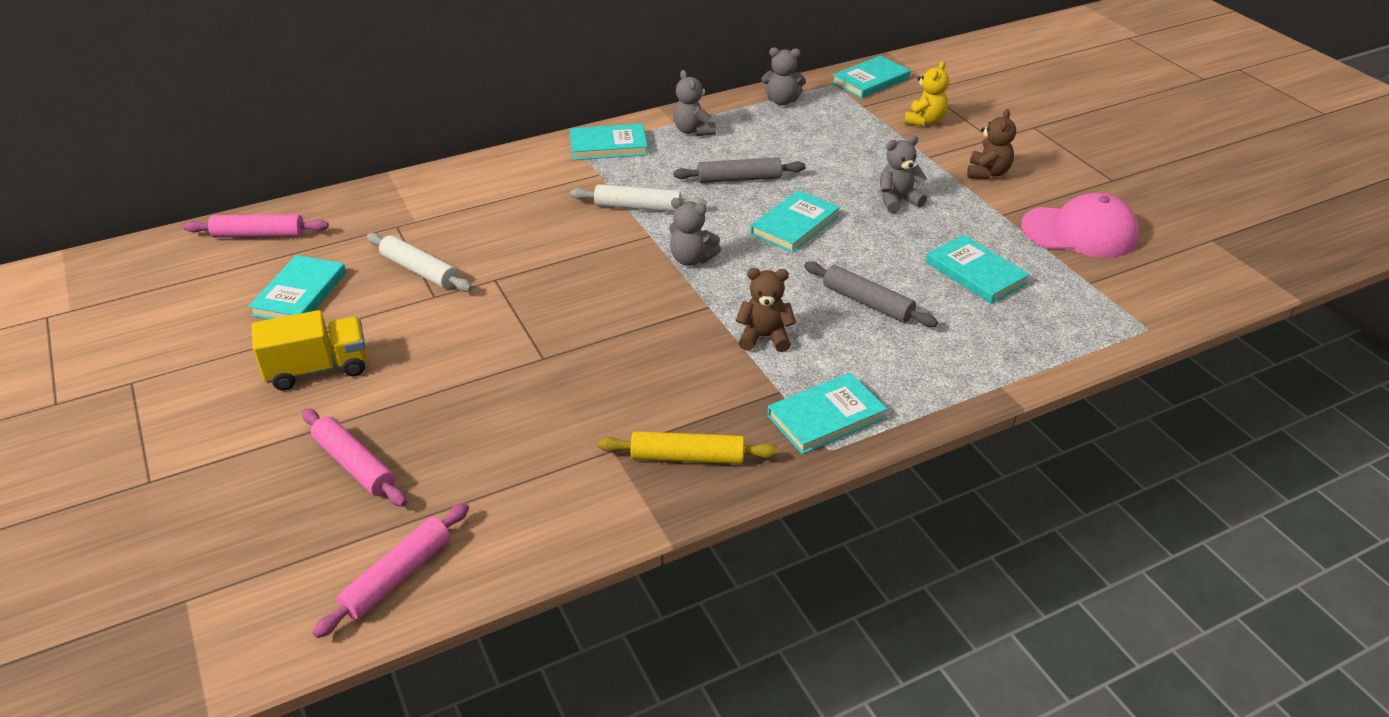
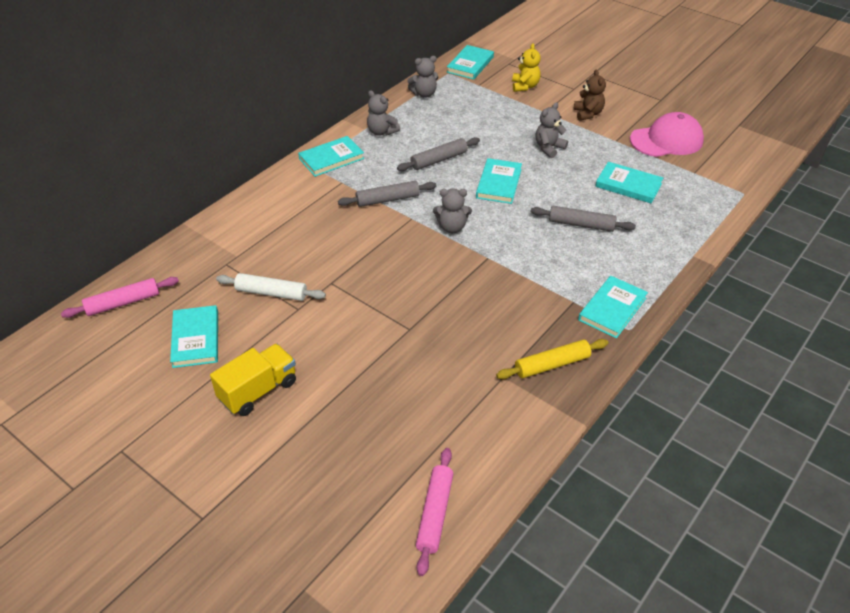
camera: 25 degrees left, 5 degrees up
(355, 465) = (343, 449): pink rolling pin -> none
(638, 207) = (387, 199): white rolling pin -> grey rolling pin
(764, 337) = (538, 268): brown teddy bear -> none

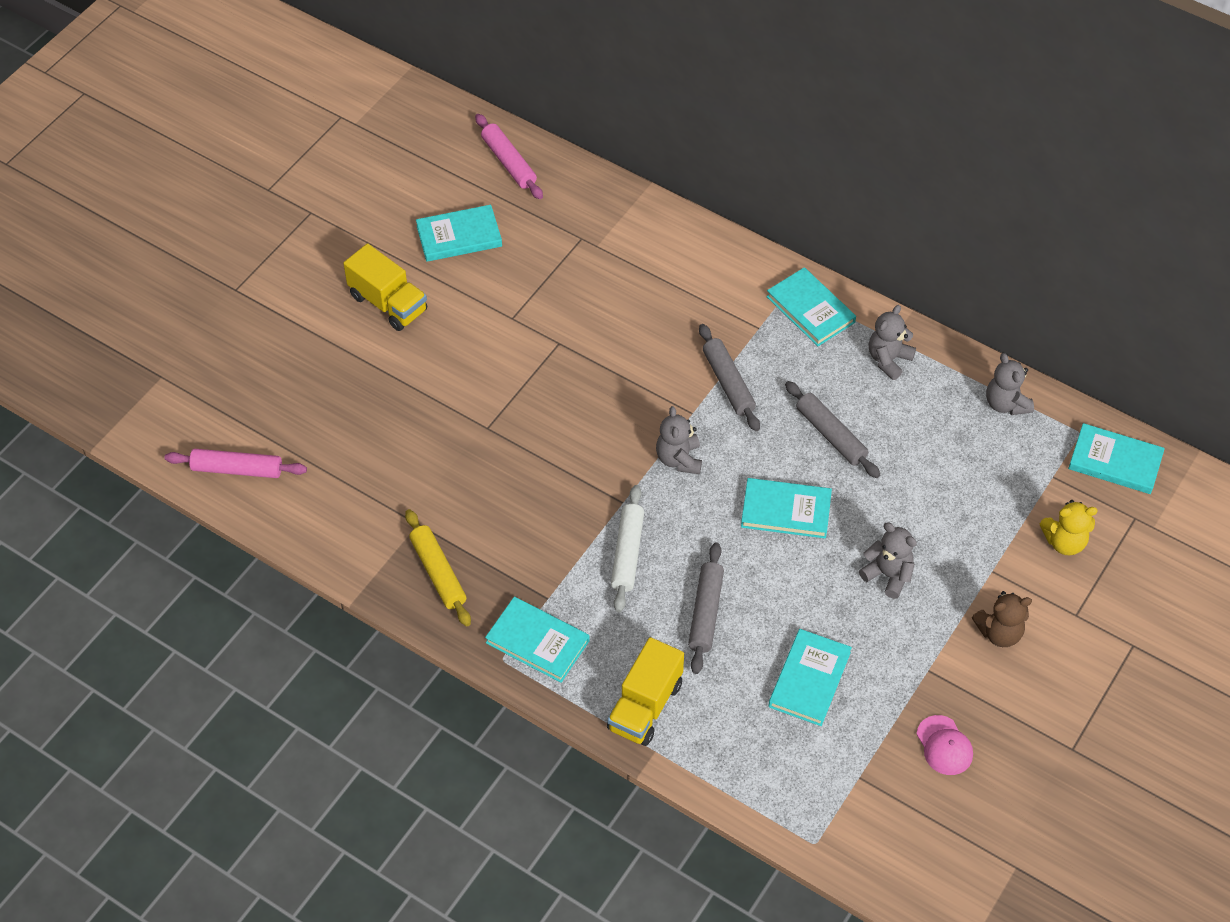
camera: 85 degrees right, 10 degrees up
(271, 293) = (536, 289): white rolling pin -> white rolling pin (627, 553)
(659, 257) = (645, 706): none -> yellow truck
(666, 140) = (944, 745): pink cap -> pink cap, size x0.53

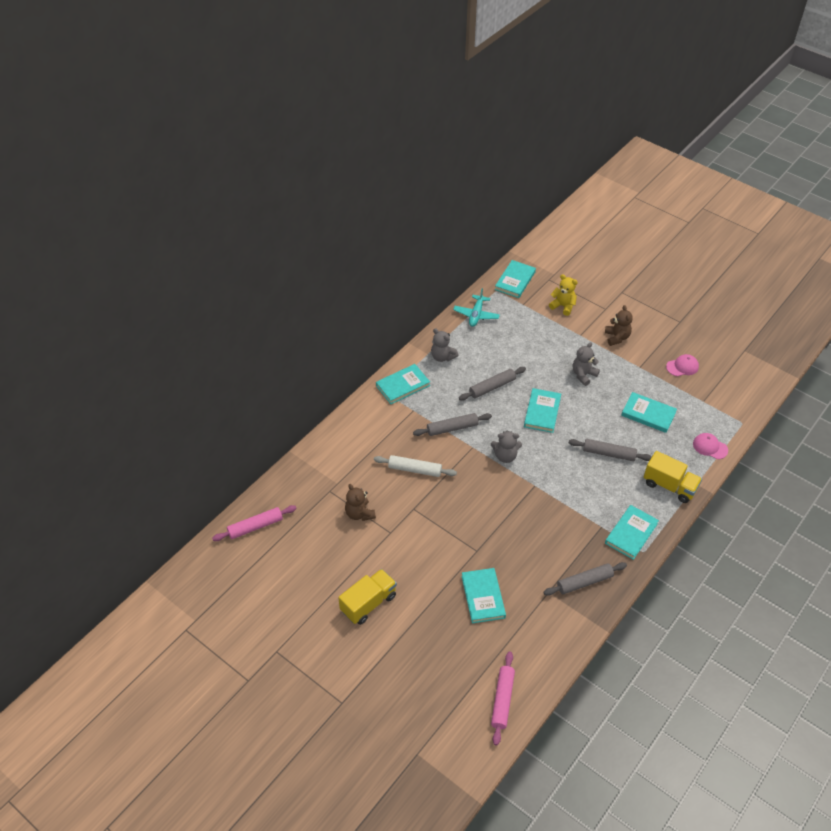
camera: 85 degrees left, 5 degrees down
(438, 572) = (584, 582): yellow rolling pin -> grey rolling pin
(459, 236) = (316, 559): turquoise book -> turquoise book (483, 597)
(543, 278) = (359, 513): none -> brown teddy bear
(627, 553) = (570, 486): white rolling pin -> white rolling pin (415, 470)
(745, 780) = (710, 447): none -> pink cap
(1005, 404) = (476, 315): grey teddy bear -> turquoise plane
(1064, 542) = (563, 306): yellow teddy bear -> yellow teddy bear turned 60 degrees counterclockwise

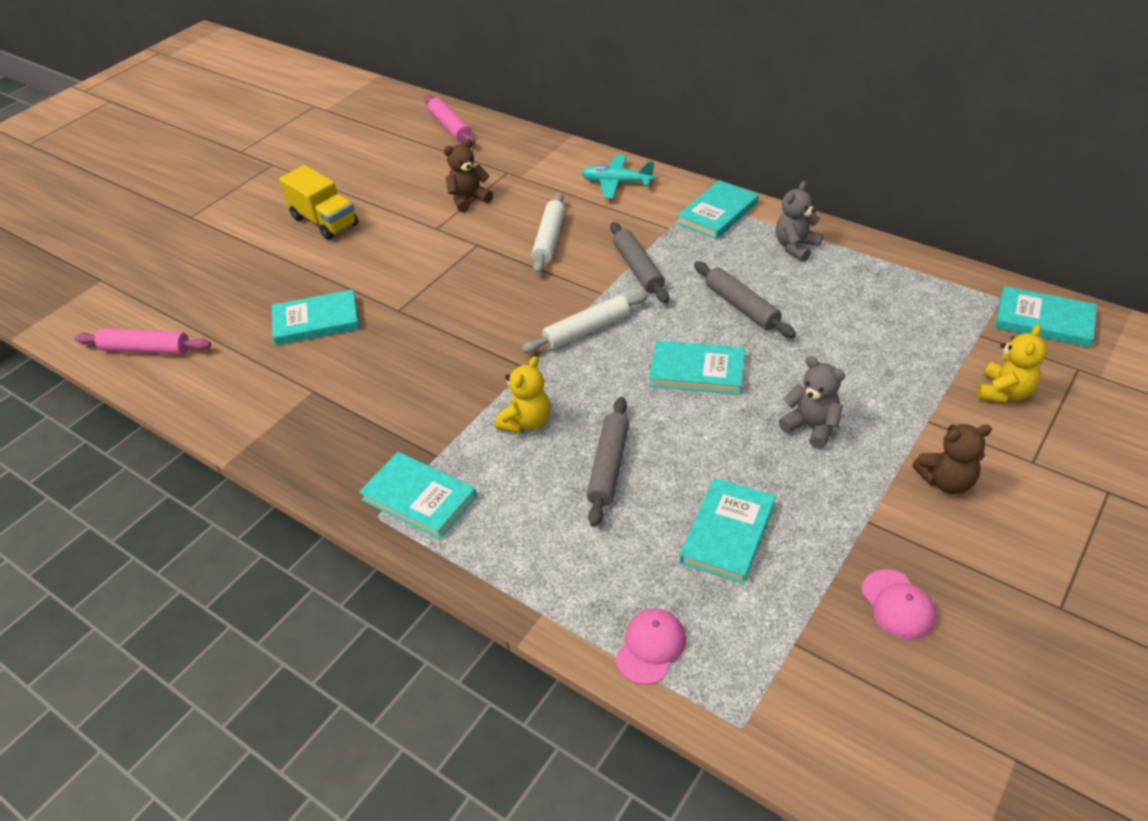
camera: 90 degrees right, 5 degrees down
(403, 386) = (717, 213): turquoise book -> turquoise book turned 75 degrees clockwise
(476, 315) = (918, 277): turquoise plane -> turquoise plane (617, 183)
(505, 456) = (586, 330): grey teddy bear -> white rolling pin
(577, 486) = (526, 422): none -> yellow teddy bear
(584, 582) = (324, 434): grey rolling pin -> none
(669, 486) = (534, 564): yellow truck -> none

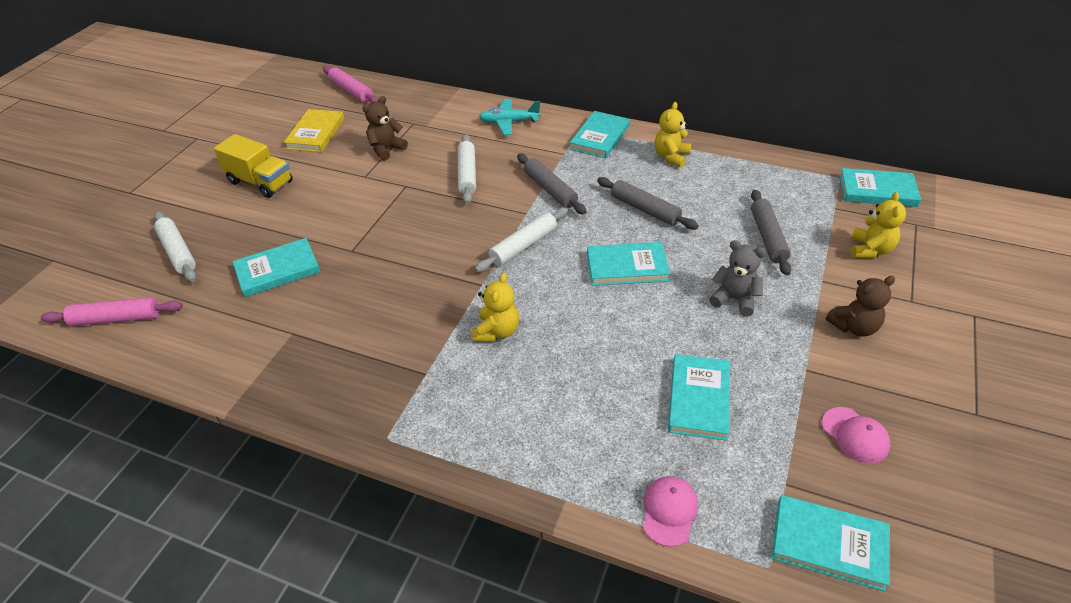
camera: 15 degrees left, 0 degrees up
(222, 287) = (178, 252): none -> white rolling pin
(397, 172) = (315, 133): none -> yellow book
(419, 498) = (421, 415): turquoise book -> turquoise book (829, 544)
(609, 466) = (580, 359): grey rolling pin -> grey rolling pin (768, 237)
(796, 247) = (671, 157): grey teddy bear -> yellow teddy bear

